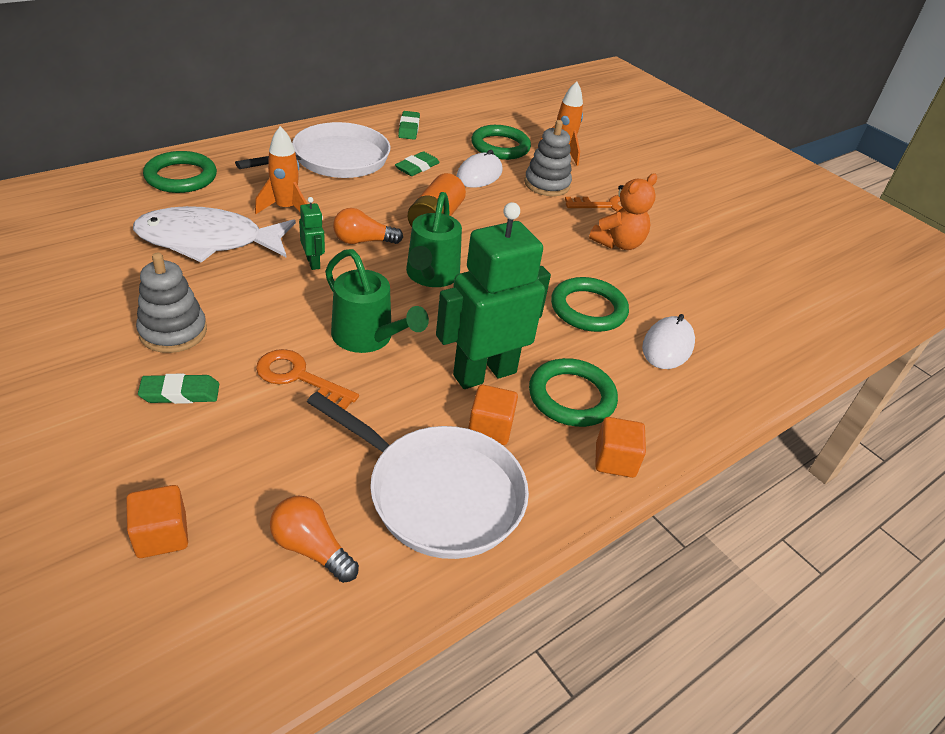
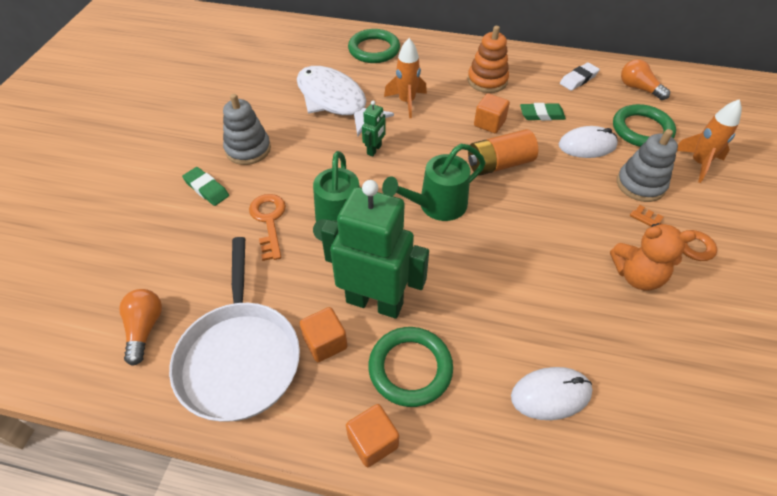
camera: 55 degrees right, 10 degrees up
(161, 535) = (105, 262): orange cube -> orange cube (489, 123)
(336, 159) = (487, 81): white pan -> orange stacking toy
(363, 241) = (425, 152): orange light bulb -> orange light bulb (638, 88)
(409, 128) = (578, 79): green eraser -> white eraser
(588, 309) = (523, 312): green ring -> none

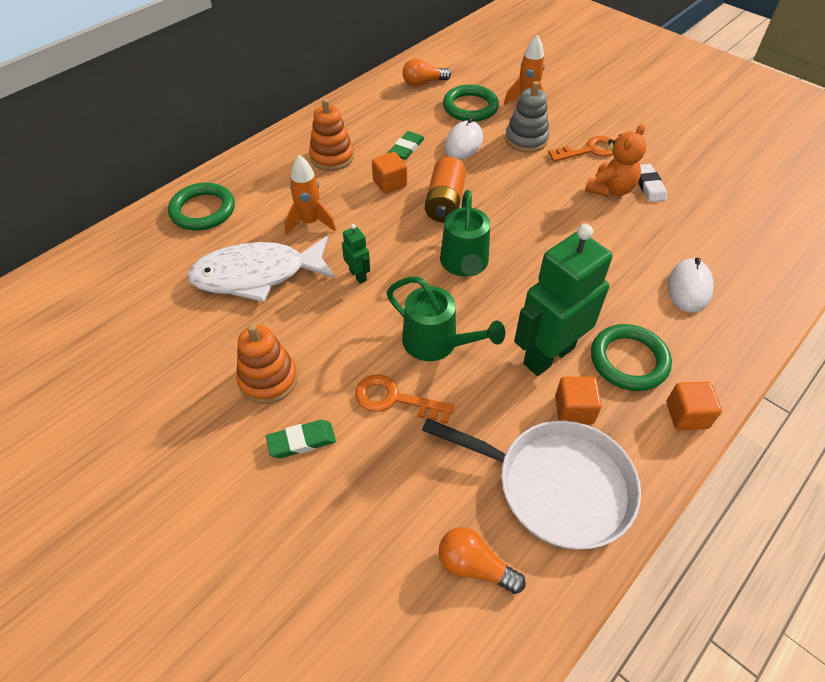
camera: 60 degrees left, 0 degrees up
(248, 149) = (268, 379): grey stacking toy -> orange stacking toy
(578, 79) = (382, 106): white eraser -> white eraser (648, 185)

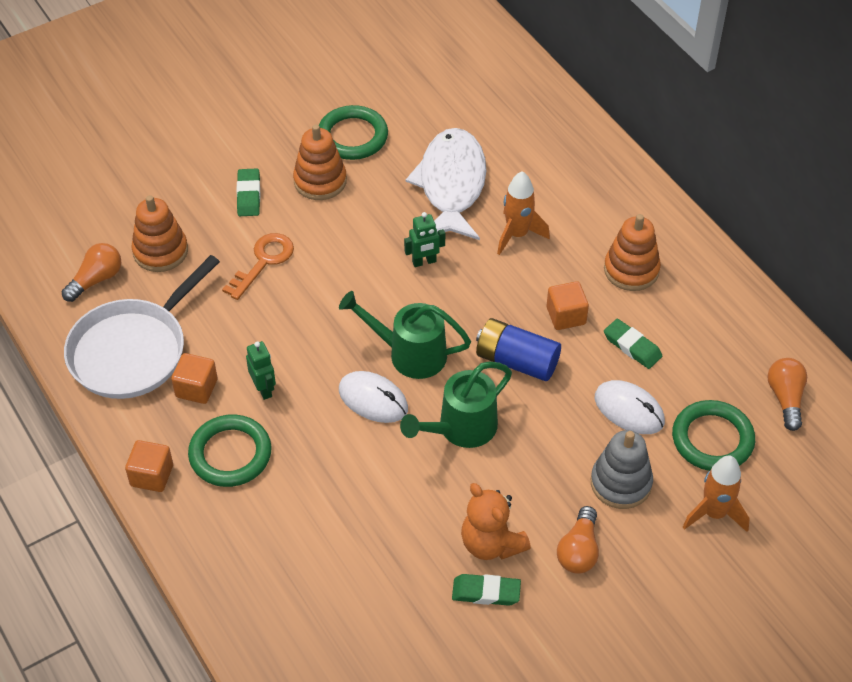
camera: 105 degrees right, 0 degrees up
(203, 210) = (563, 151): green ring -> green ring (352, 136)
(409, 507) = (160, 251): none -> orange stacking toy
(437, 344) = (312, 306): green watering can -> green watering can (460, 429)
(445, 202) = (516, 361): orange battery -> blue battery
(548, 355) = (264, 389): green robot -> green robot, size x0.43
(589, 150) = (578, 550): orange key -> orange light bulb
(648, 185) = (486, 592): white eraser -> green eraser
(689, 288) = (300, 554): white mouse -> white mouse (373, 399)

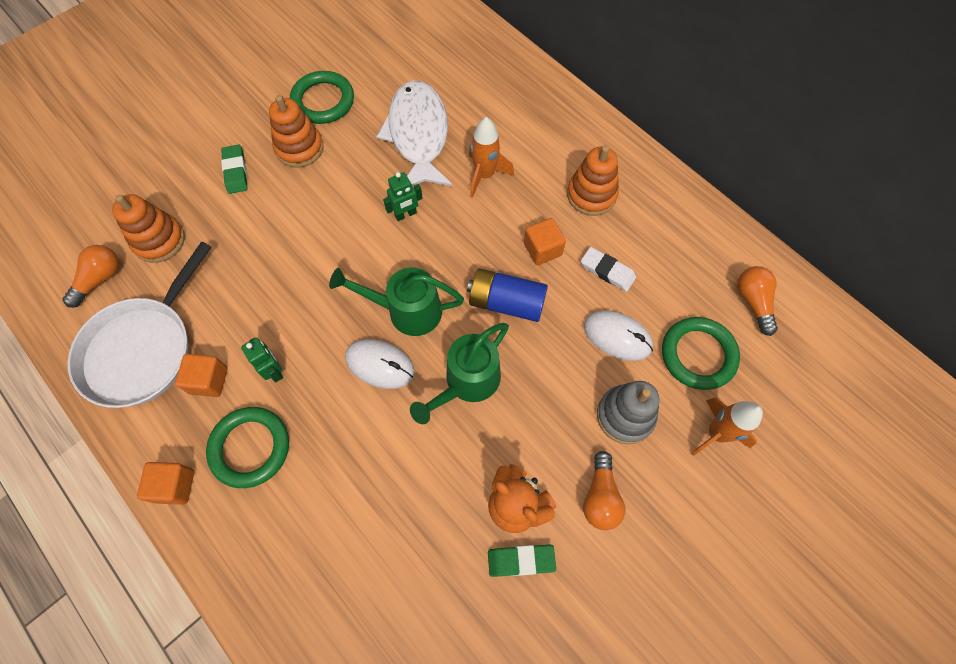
camera: 10 degrees left, 15 degrees up
(263, 262) = (257, 237): orange key -> none
(632, 346) = (607, 271): green eraser -> white eraser

